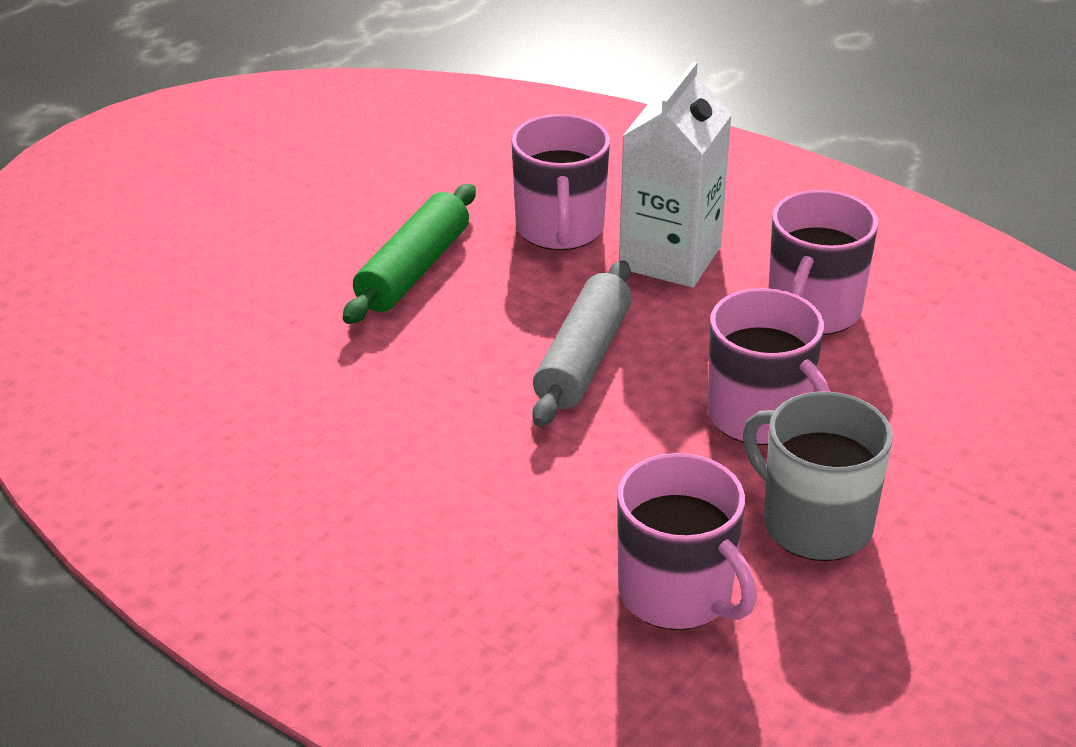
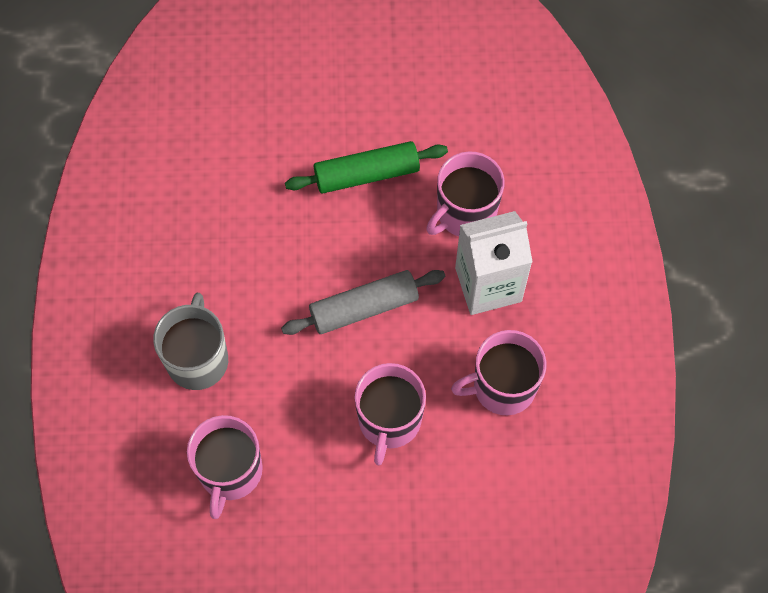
camera: 50 degrees right, 30 degrees up
(814, 523) = (328, 499): grey mug -> grey mug (198, 359)

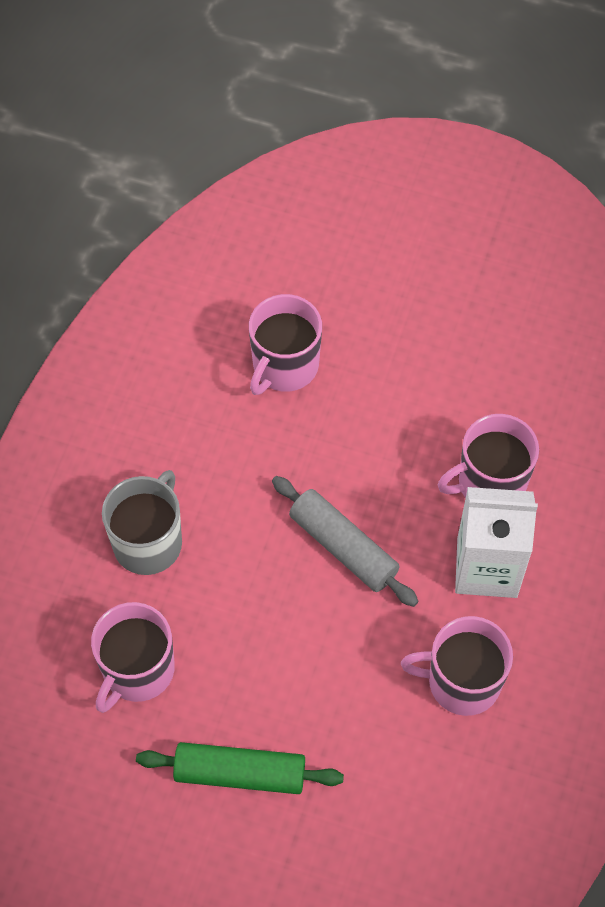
camera: 20 degrees right, 5 degrees down
(364, 307) = (343, 547): grey rolling pin -> grey rolling pin turned 45 degrees clockwise
(366, 174) = (399, 408): green rolling pin -> green rolling pin (240, 773)
(389, 420) = (325, 675): pink mug -> pink mug (284, 366)

